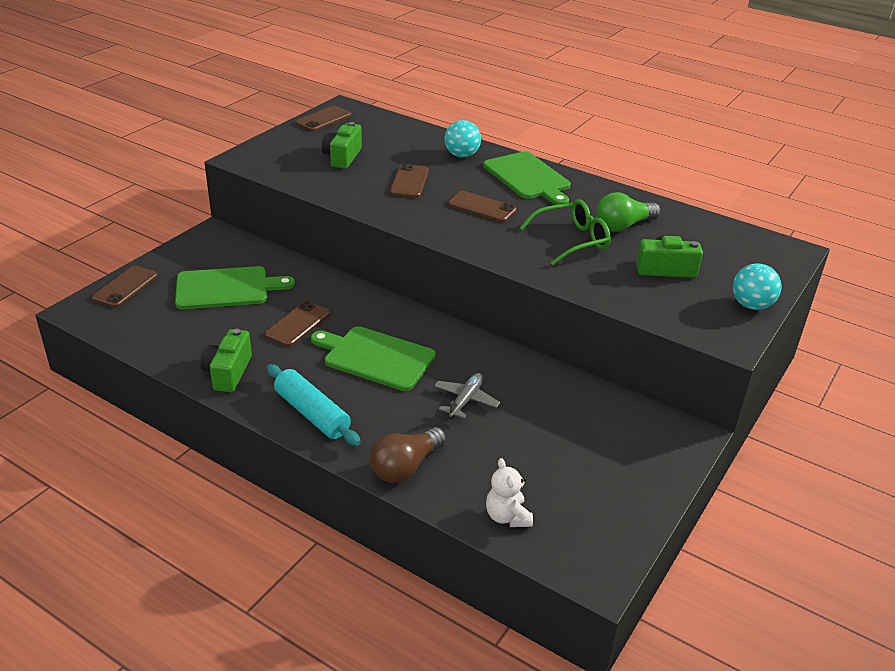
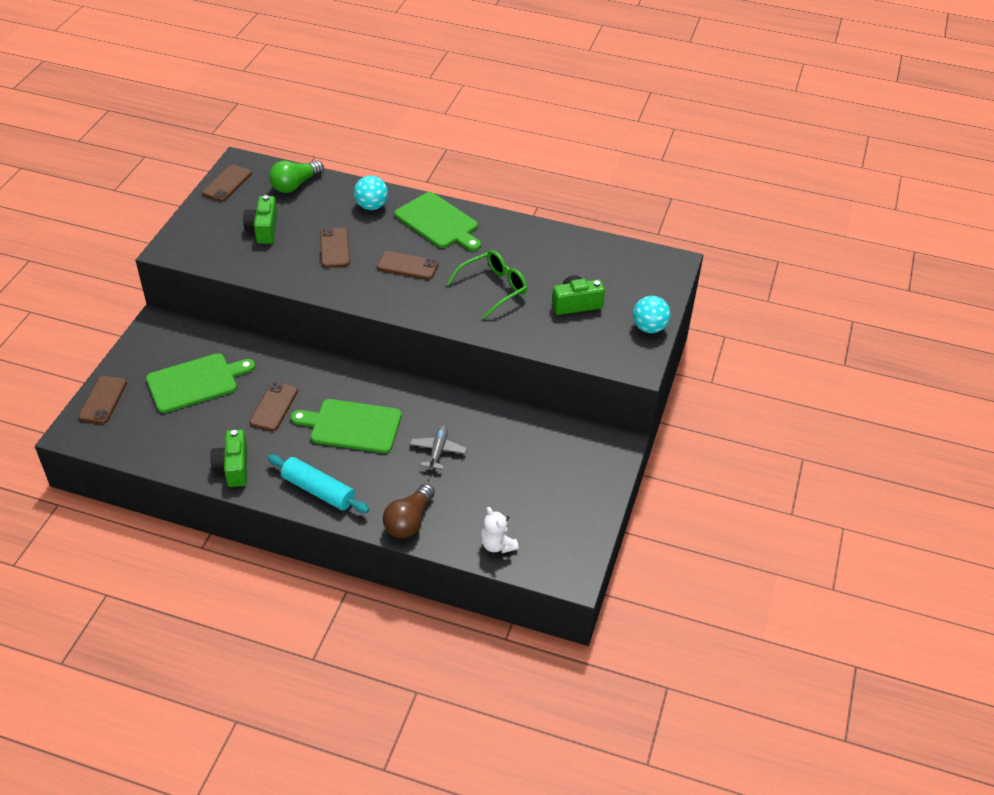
camera: 15 degrees left, 10 degrees up
(623, 226) = (532, 263): green light bulb -> green light bulb (295, 185)

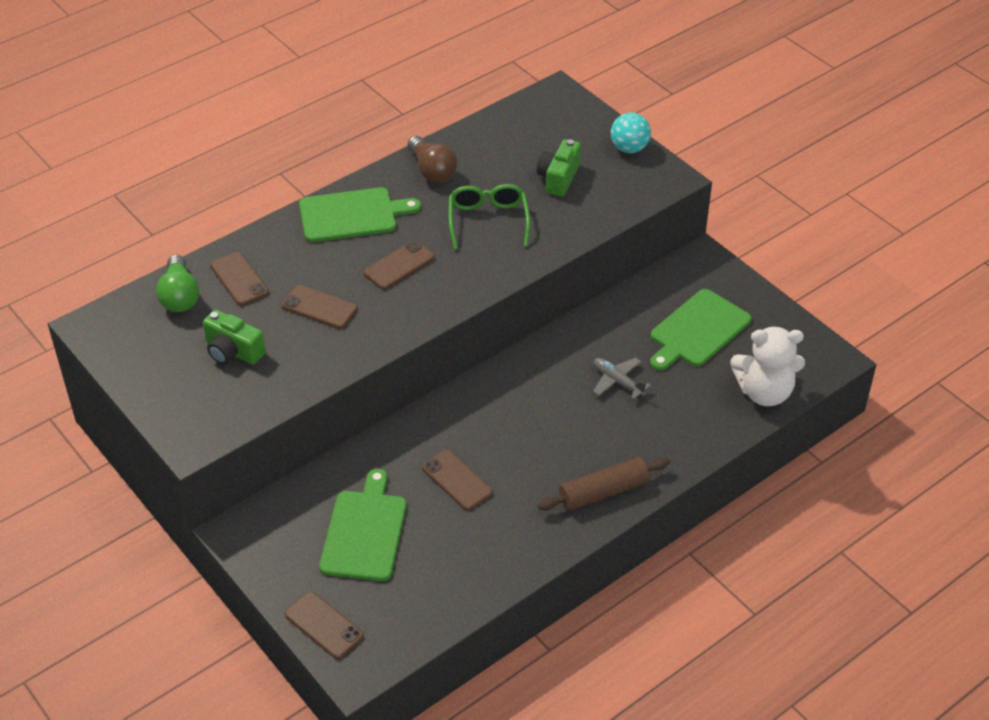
camera: 55 degrees left, 0 degrees up
(227, 183) = (118, 350): brown phone -> brown phone (239, 279)
(233, 467) = (520, 547): green camera -> none
(318, 490) = (603, 492): turquoise rolling pin -> brown rolling pin
(352, 426) = (534, 430): green cutting board -> green cutting board (697, 330)
(371, 206) = (277, 252): turquoise ball -> none
(409, 521) = (692, 441): brown light bulb -> brown light bulb (432, 170)
(497, 545) = (764, 392): white teddy bear -> white teddy bear, size x1.74

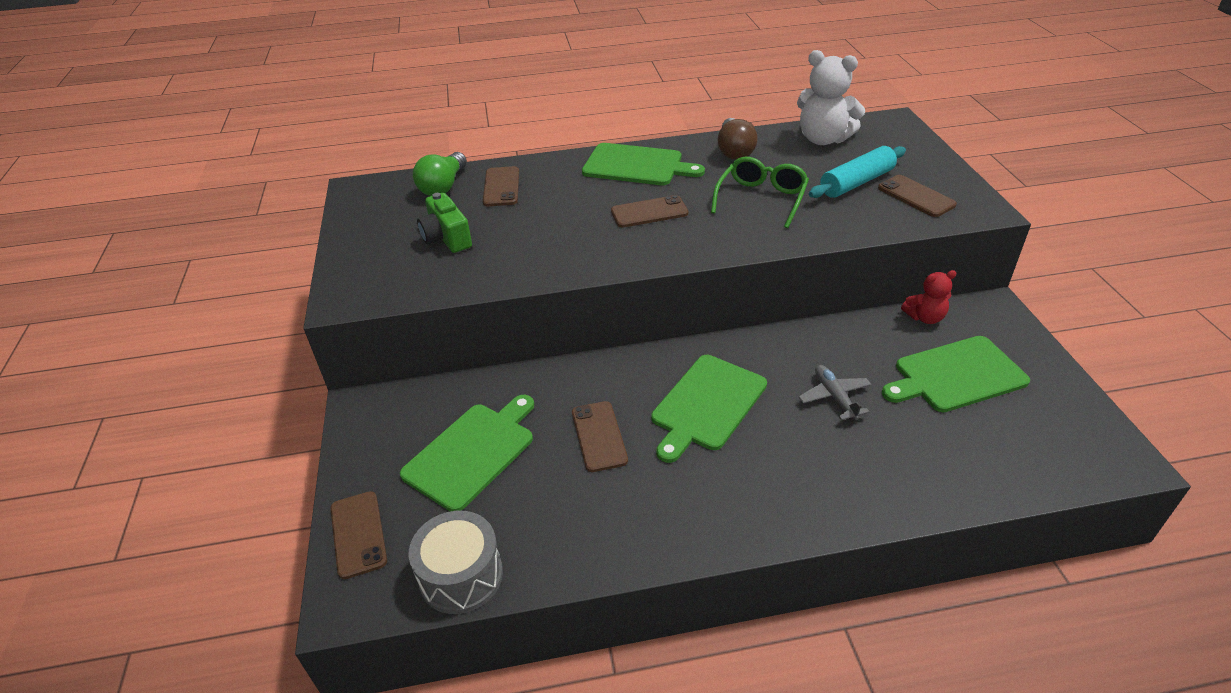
camera: 30 degrees right, 5 degrees down
(319, 307) = (550, 225): brown phone -> brown phone (916, 196)
(426, 619) = (461, 575): none -> grey drum
(525, 423) = (706, 405): none -> green cutting board
(558, 178) = (856, 182): green camera -> turquoise rolling pin
(603, 492) = (752, 510): brown rolling pin -> none
(629, 148) = (947, 176): turquoise ball -> none
(654, 285) = (925, 317): none -> red teddy bear
(764, 392) = (1014, 468): white teddy bear -> white teddy bear (823, 139)

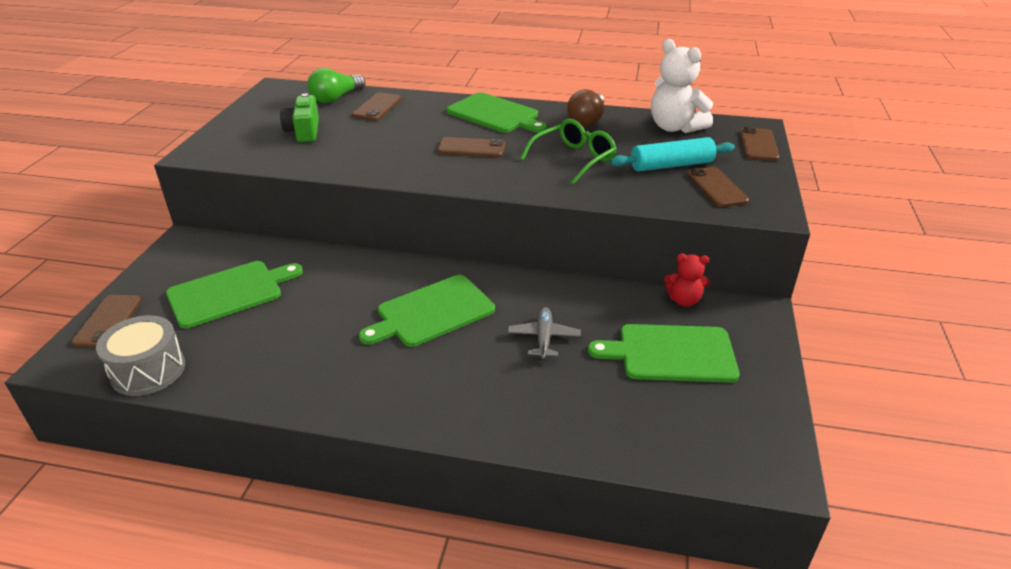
camera: 20 degrees right, 5 degrees down
(599, 436) = (328, 309): brown phone -> brown phone (758, 144)

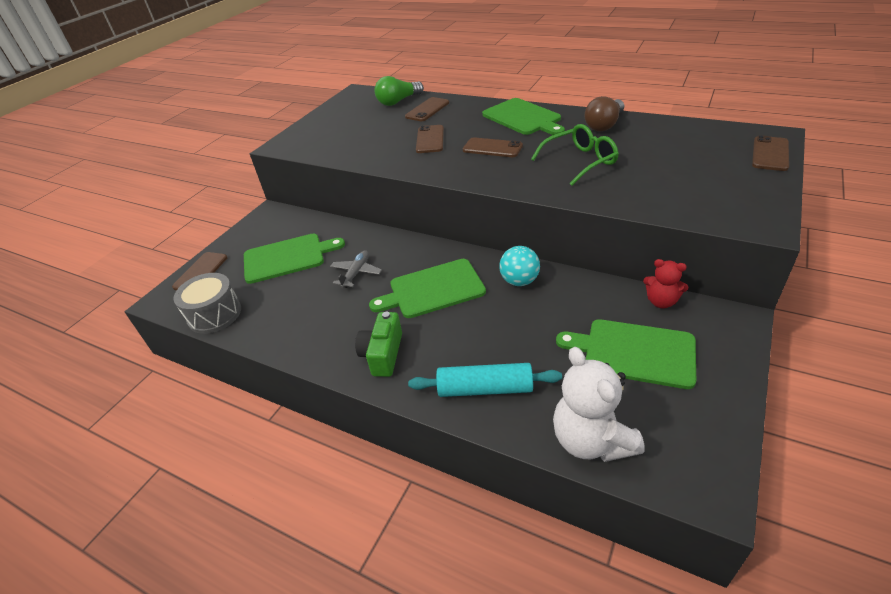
camera: 20 degrees right, 5 degrees up
(304, 131) = (364, 129): green camera -> green camera (383, 354)
(529, 294) = (519, 281): none -> turquoise ball
(544, 338) = (520, 323): grey plane -> grey plane (356, 273)
(671, 165) = (672, 171): turquoise rolling pin -> turquoise rolling pin (485, 388)
(675, 127) = (687, 134): white teddy bear -> white teddy bear (591, 440)
(716, 187) = (711, 196): brown phone -> brown phone (430, 139)

